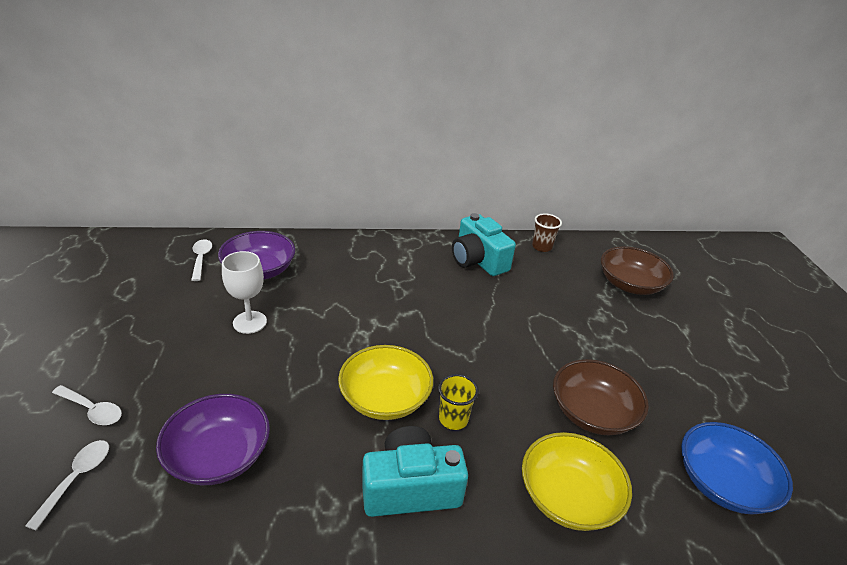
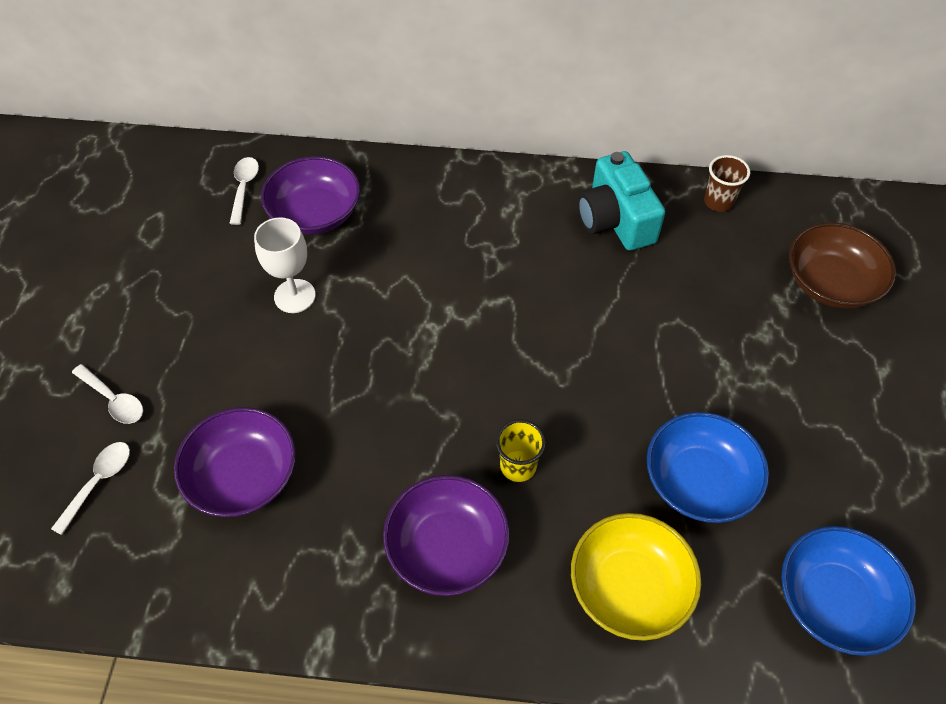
camera: 15 degrees right, 20 degrees up
(385, 398) = (441, 426): yellow bowl -> none
(410, 488) = (447, 547): turquoise camera -> purple bowl
(592, 413) = (699, 481): brown bowl -> blue bowl

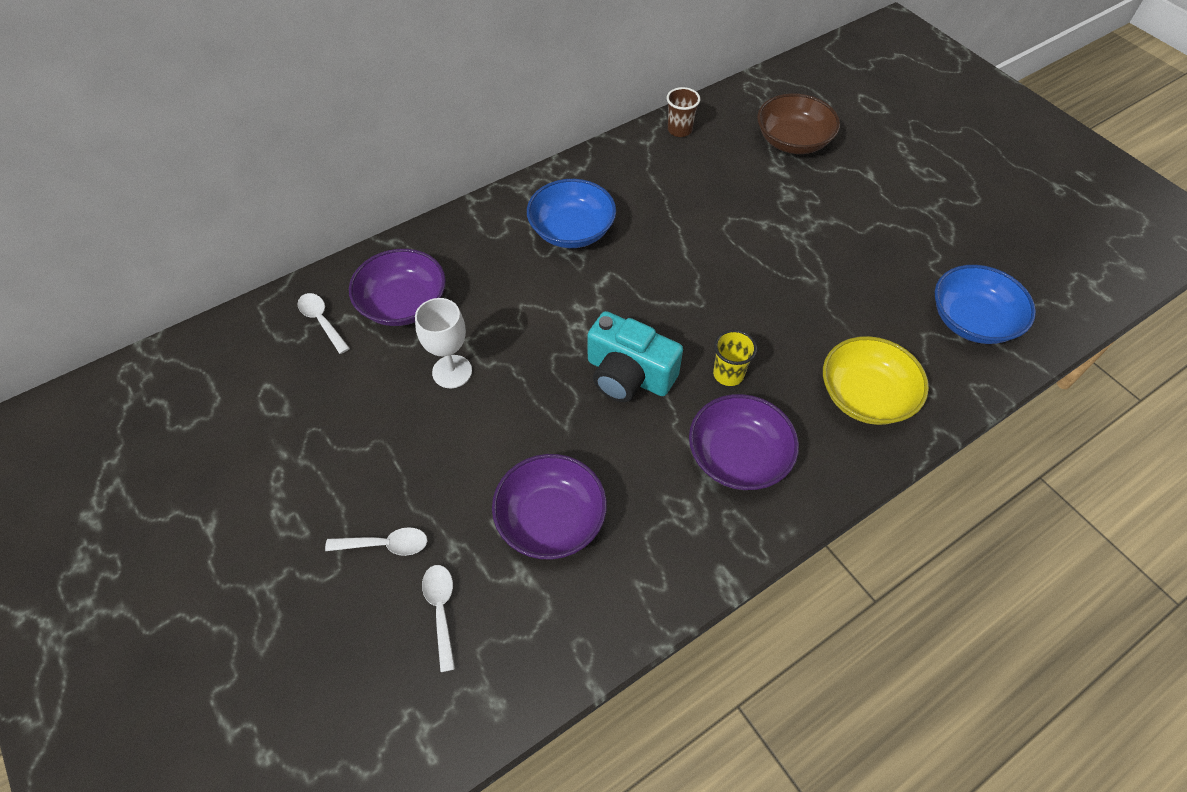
camera: 40 degrees left, 0 degrees up
(615, 220) = (627, 179): turquoise camera -> turquoise camera (628, 375)
(699, 481) = (839, 306): blue bowl -> blue bowl (572, 230)

